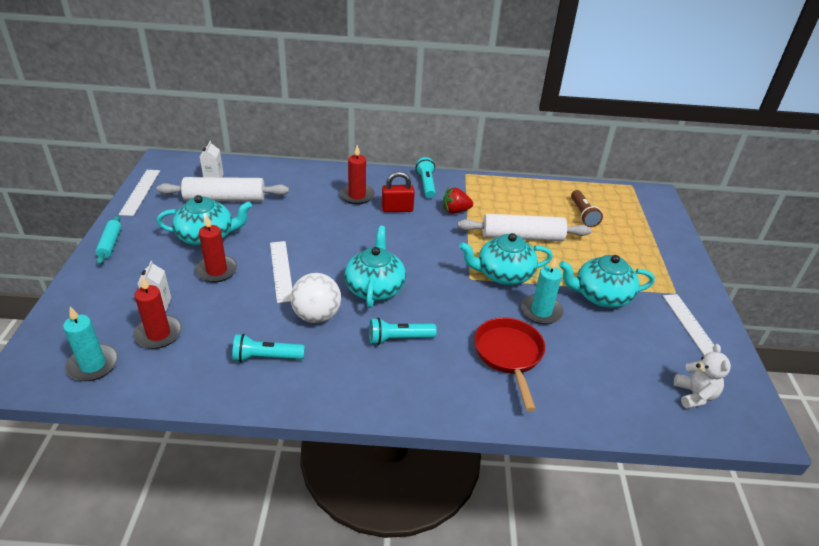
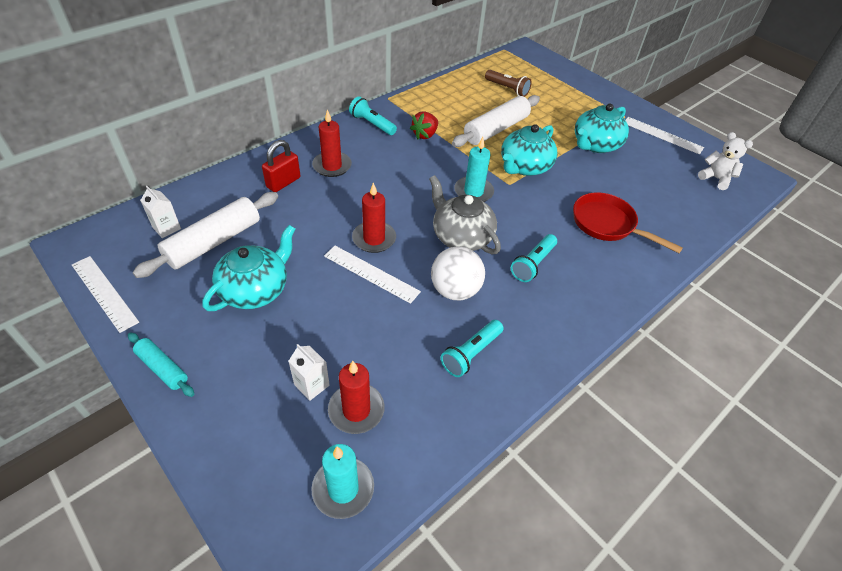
camera: 45 degrees left, 10 degrees up
(216, 270) = (316, 314): red candle -> red candle (374, 239)
(375, 288) = (461, 236): turquoise teapot -> grey teapot
(397, 209) = (381, 159): red padlock -> red padlock (283, 182)
(541, 311) = (581, 179): turquoise candle -> turquoise candle (473, 192)

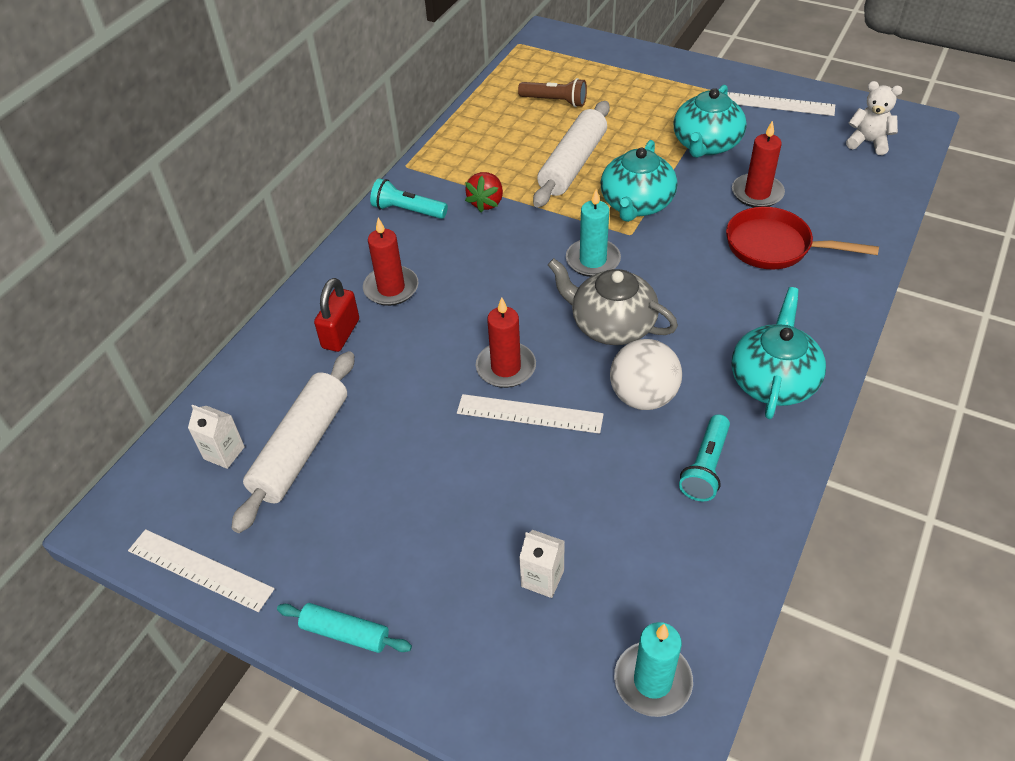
camera: 15 degrees left, 0 degrees up
(255, 290) = (397, 489): turquoise teapot -> turquoise teapot (773, 381)
(356, 410) = (613, 586): red candle -> red candle (757, 193)
(533, 264) = (716, 329): turquoise flashlight -> none

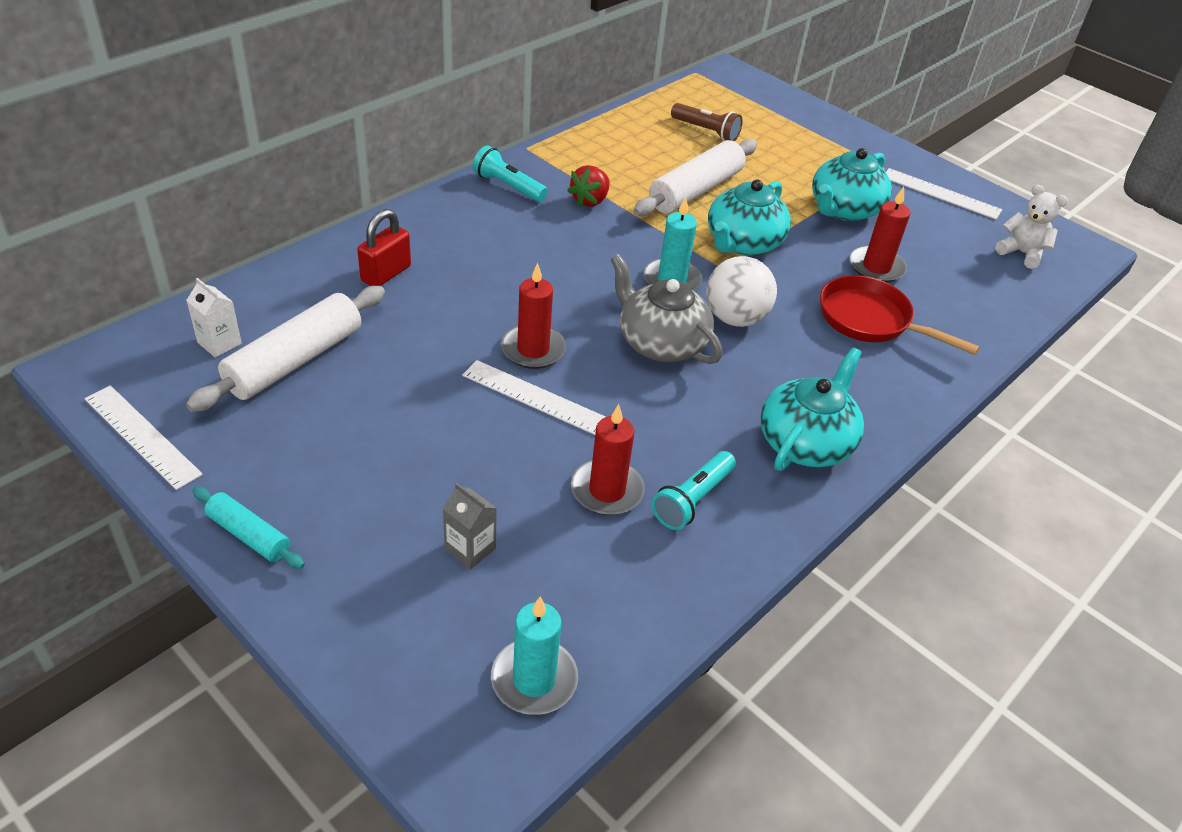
camera: 10 degrees right, 5 degrees down
(391, 288) = (456, 248): red candle -> red candle (607, 490)
(542, 578) = (470, 549): white carton -> grey carton
(643, 397) = (660, 416): white ball -> white ball (735, 318)

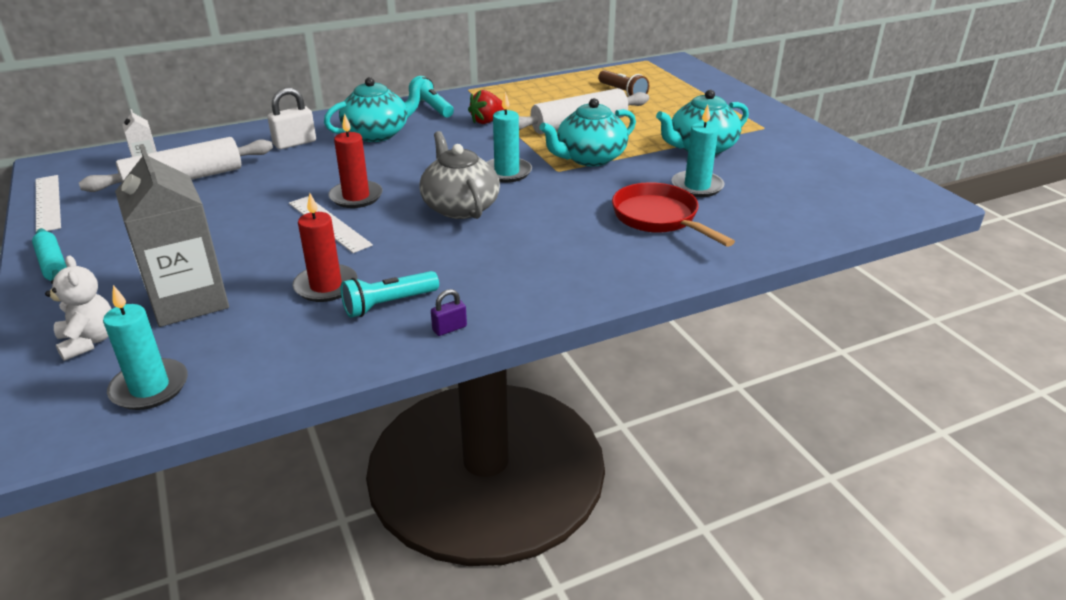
camera: 25 degrees right, 10 degrees down
(386, 274) = (295, 143): red padlock -> white padlock
(470, 549) = (188, 301): grey carton -> grey carton, size x2.20
(735, 318) = (537, 201): white ball -> none
(778, 517) = (449, 328): none -> purple padlock
(806, 442) = (522, 286): turquoise teapot -> turquoise teapot (377, 134)
(876, 267) = (697, 186): red candle -> turquoise candle
(940, 194) = (804, 148): white ruler -> none
(1021, 253) = (853, 195): white teddy bear -> white teddy bear (89, 341)

